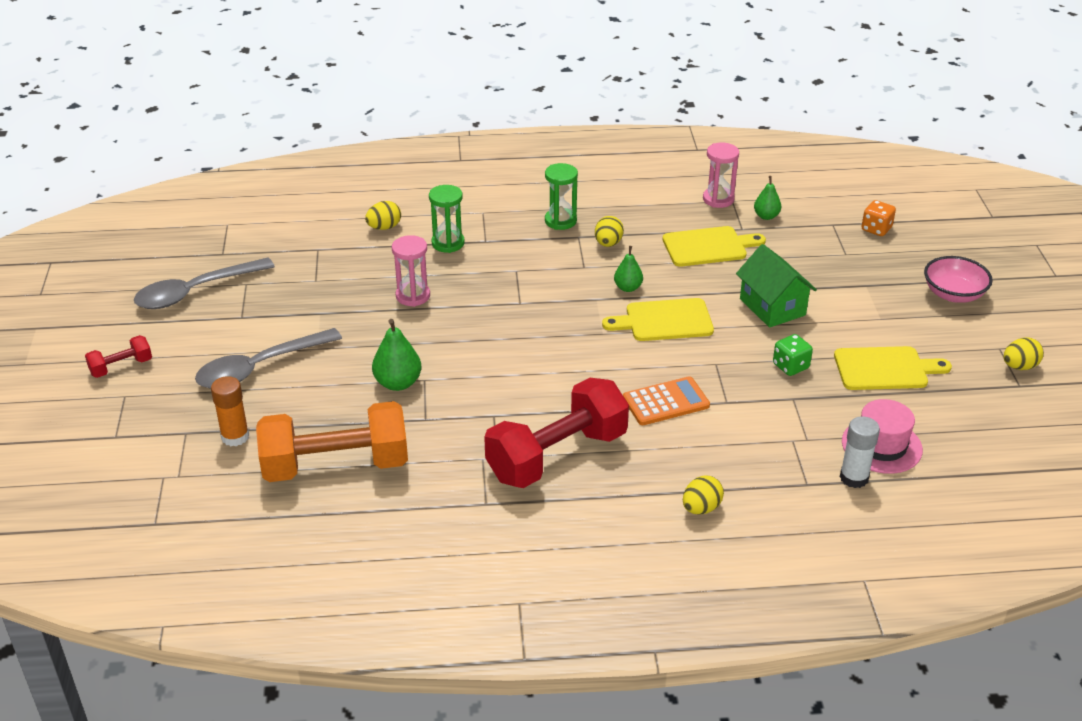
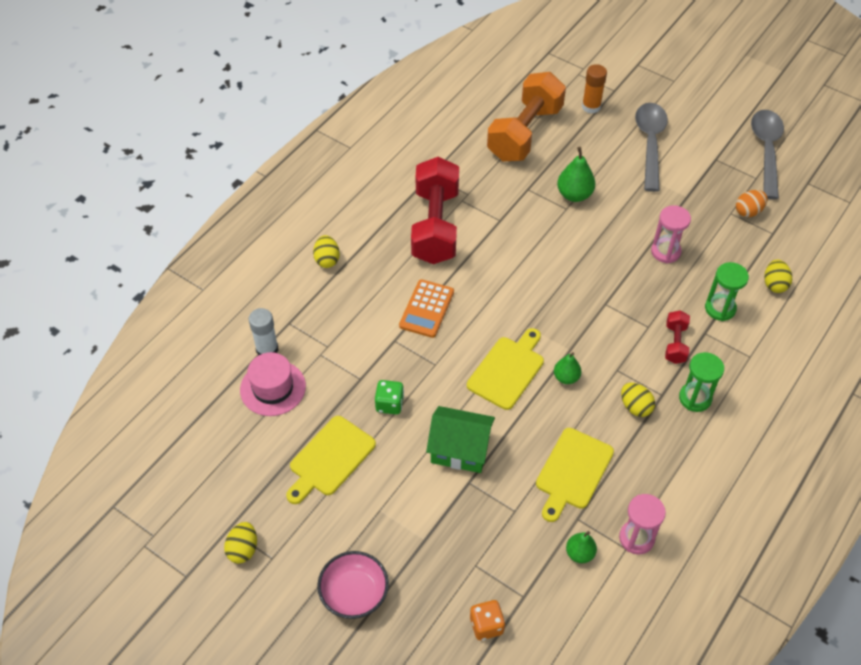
camera: 130 degrees right, 15 degrees up
(121, 367) = (706, 89): red dumbbell -> red dumbbell (675, 343)
(302, 271) = (748, 211): none -> orange egg

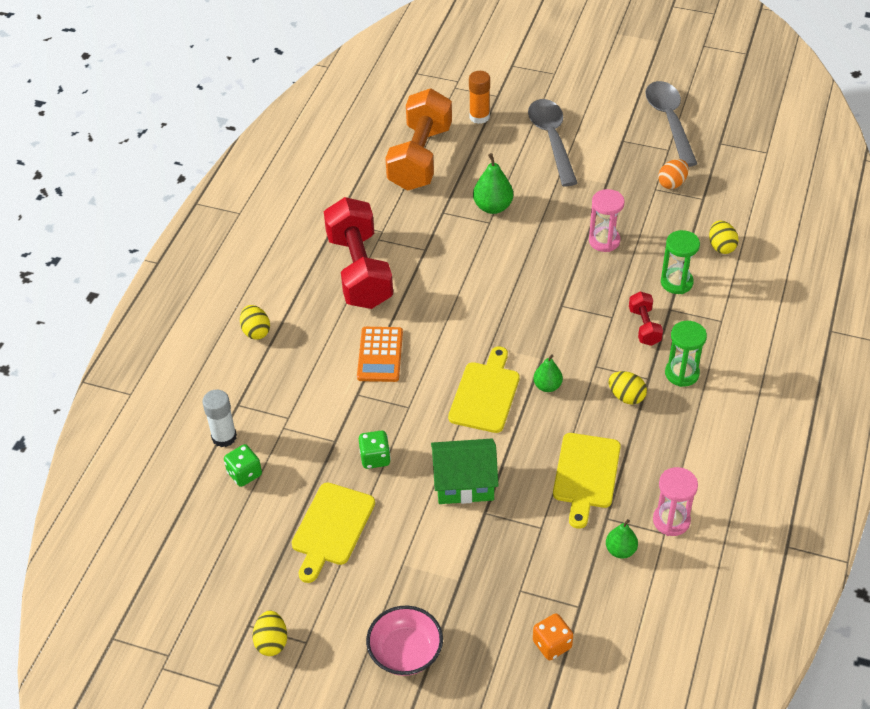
camera: 15 degrees left, 5 degrees down
(273, 388) = (244, 474): pink hat -> green dice

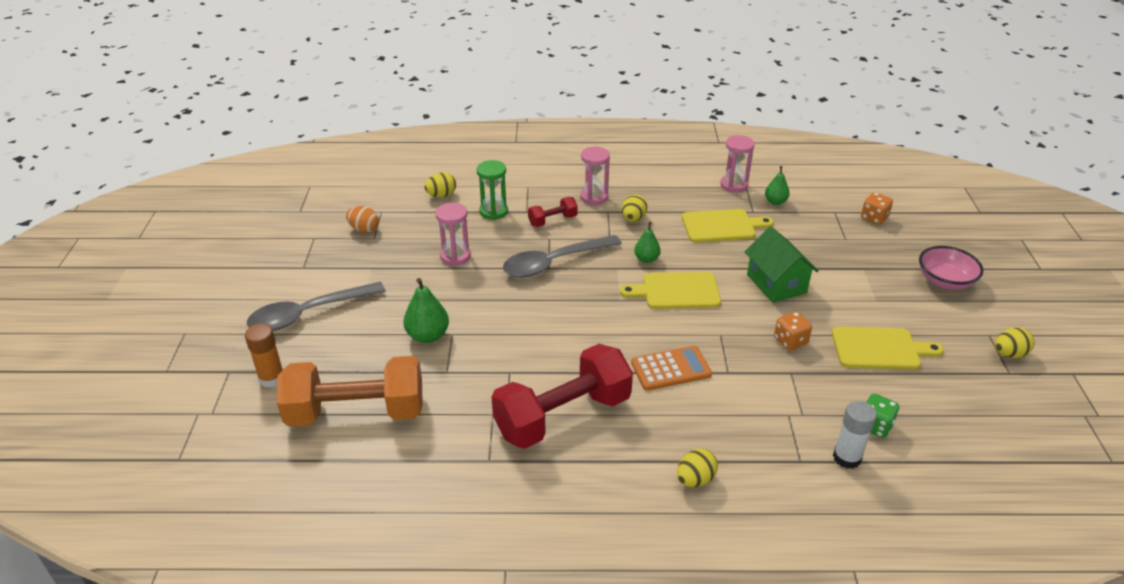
camera: 110 degrees left, 10 degrees down
(375, 458) = (790, 341): green dice -> orange dice
(669, 121) = (270, 242): grey spoon -> grey spoon (554, 262)
(682, 373) = (594, 197): green hourglass -> pink hourglass

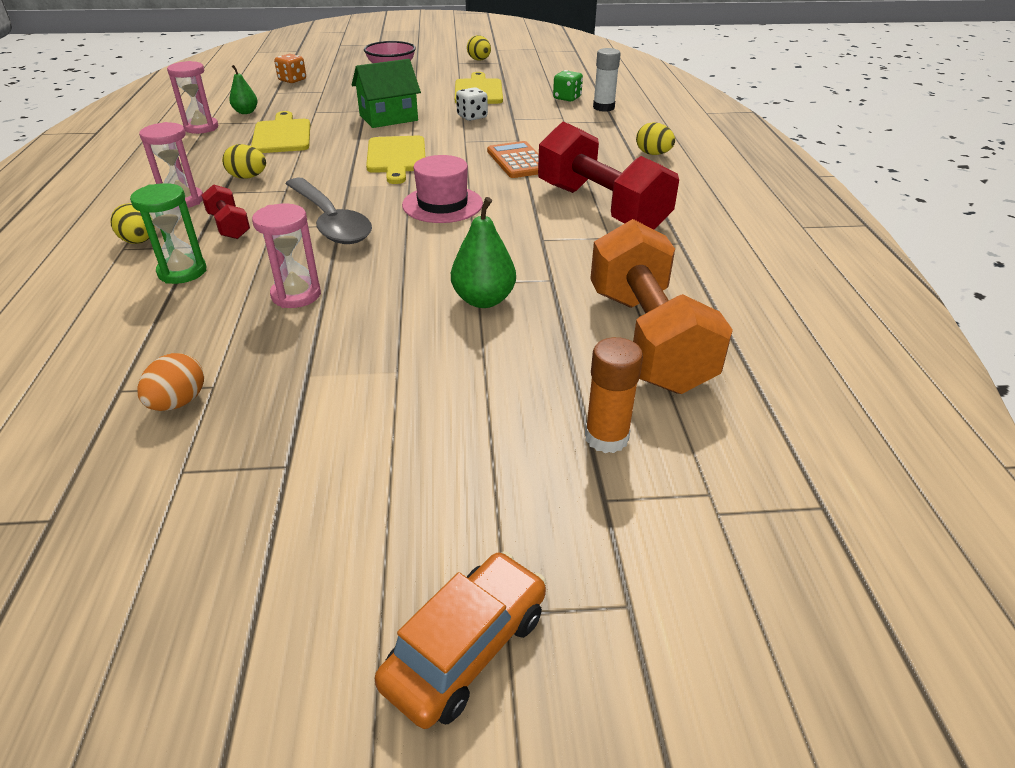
camera: 95 degrees left, 0 degrees up
(175, 321) = (466, 648): none -> orange car
(309, 314) = (436, 427): grey spoon -> none
(441, 195) = (101, 325): yellow egg -> yellow egg (139, 241)
(578, 318) = (442, 204): none -> pink hat
(646, 259) = (335, 170): green pear -> none
(790, 341) = (472, 117): orange dice -> white dice

